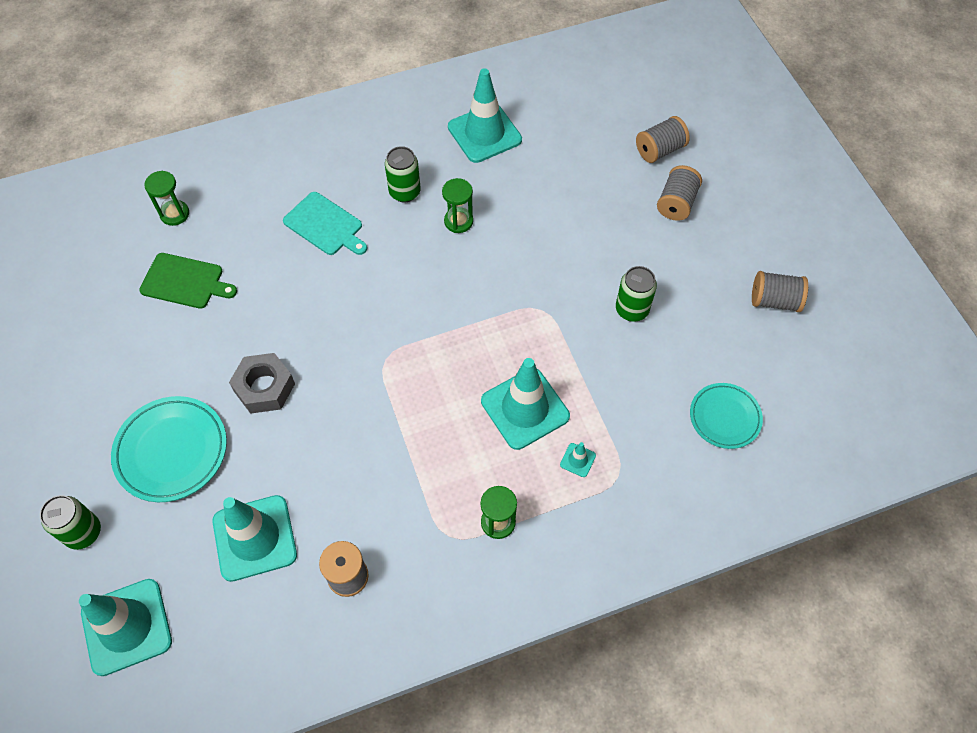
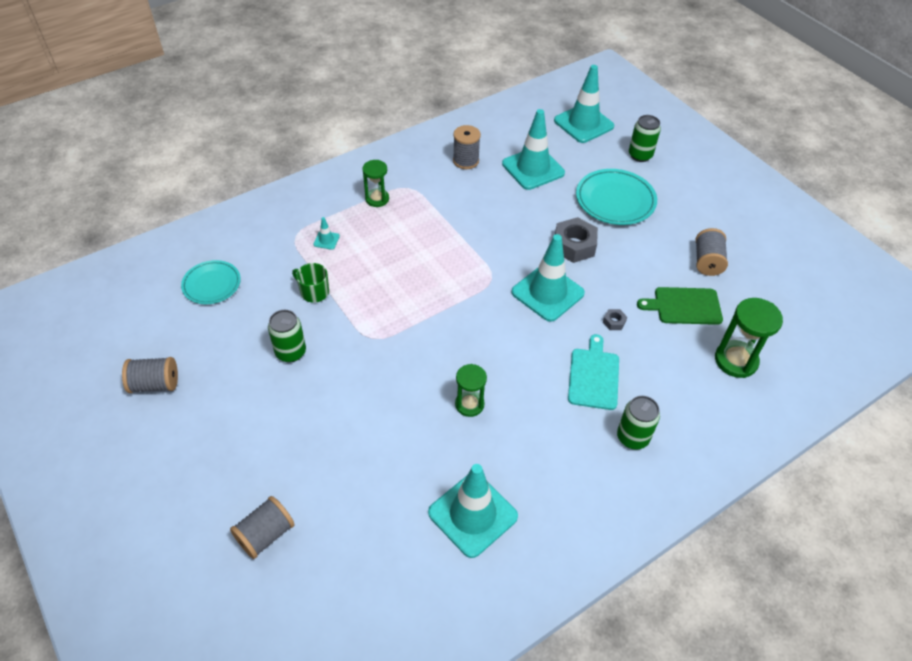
camera: 165 degrees right, 10 degrees down
(175, 214) = (736, 360): green hourglass -> green hourglass, size x1.54
(273, 278) = (614, 322): none -> grey nut
(325, 225) = (594, 376): turquoise cutting board -> turquoise cutting board turned 75 degrees clockwise
(405, 192) = (533, 425): green can -> green can (632, 437)
(525, 408) = (372, 264): turquoise traffic cone -> turquoise traffic cone (547, 293)
(600, 382) = (314, 292): none -> green mug
(676, 203) = (247, 468): grey spool -> grey spool (707, 261)

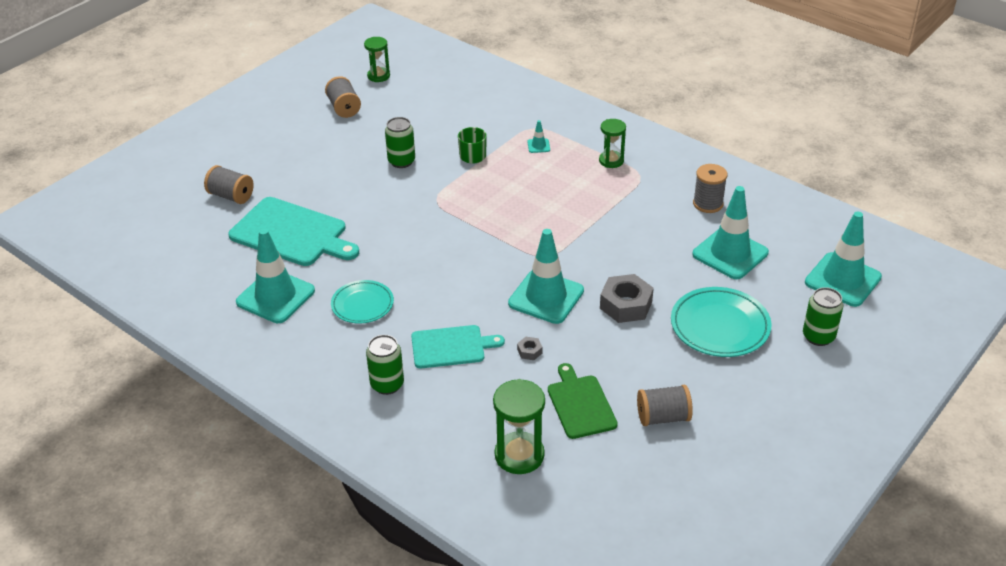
camera: 75 degrees right, 10 degrees down
(212, 284) = (454, 102): turquoise plate -> turquoise plate (362, 305)
(369, 480) = (292, 233): none -> turquoise cutting board
(469, 404) = (386, 272): green hourglass -> green hourglass (378, 76)

